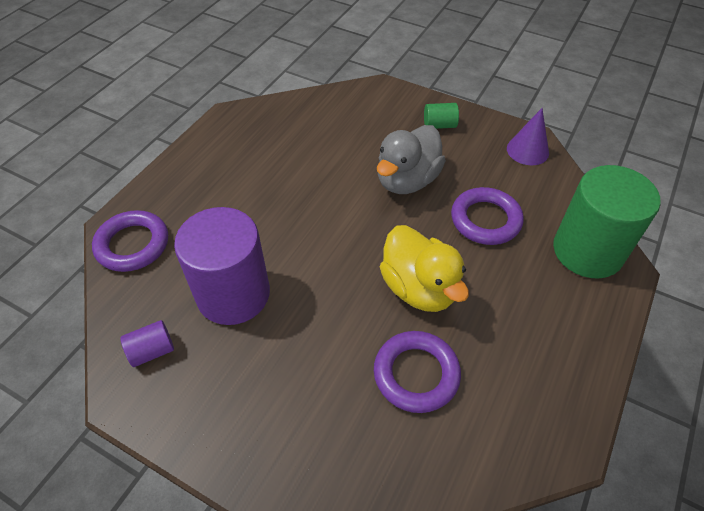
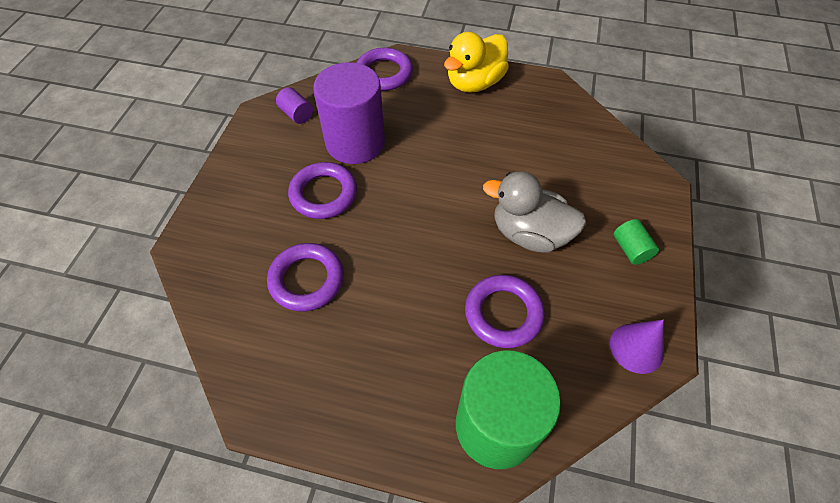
camera: 75 degrees right, 5 degrees up
(300, 339) = (323, 194): none -> purple ring
(419, 288) = (396, 267): yellow duck -> yellow duck (474, 83)

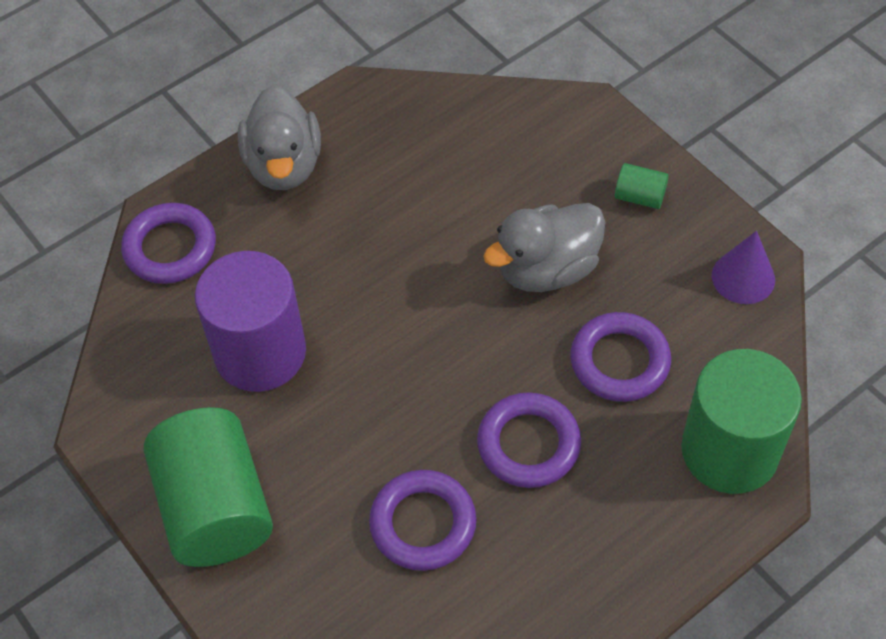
camera: 50 degrees left, 0 degrees up
(249, 182) = (215, 507): none -> green cylinder
(296, 114) = (146, 389): purple cylinder -> none
(323, 194) = (312, 435): purple ring -> purple ring (528, 444)
(474, 83) = (284, 165): yellow duck -> grey duck

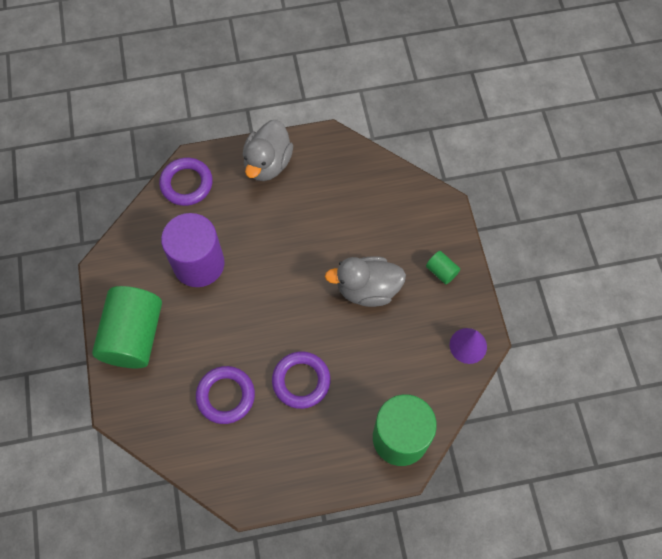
camera: 25 degrees right, 10 degrees up
(619, 361) = (374, 360): purple ring -> none

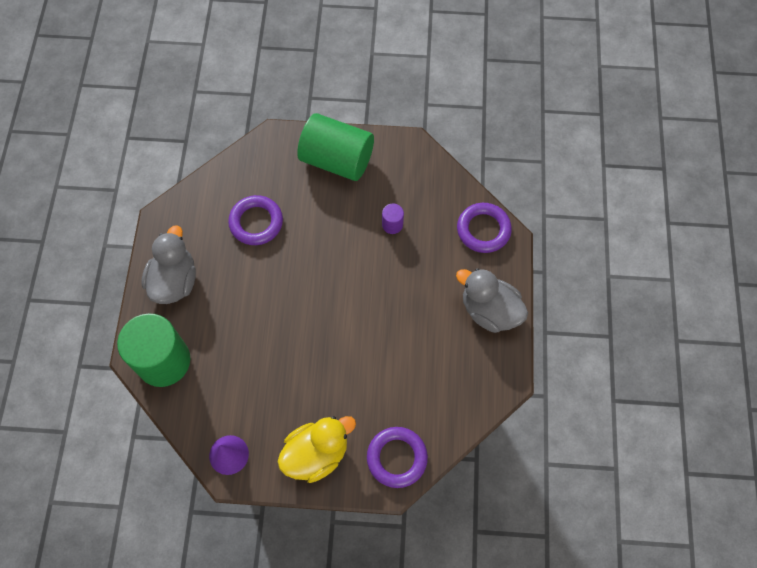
camera: 105 degrees right, 0 degrees up
(199, 264) = (392, 224): purple cylinder -> purple cylinder, size x0.42
(301, 381) = (247, 288): purple ring -> purple ring (397, 458)
(367, 289) = (319, 372): grey duck -> grey duck (174, 281)
(441, 271) = (316, 453): green cylinder -> yellow duck

